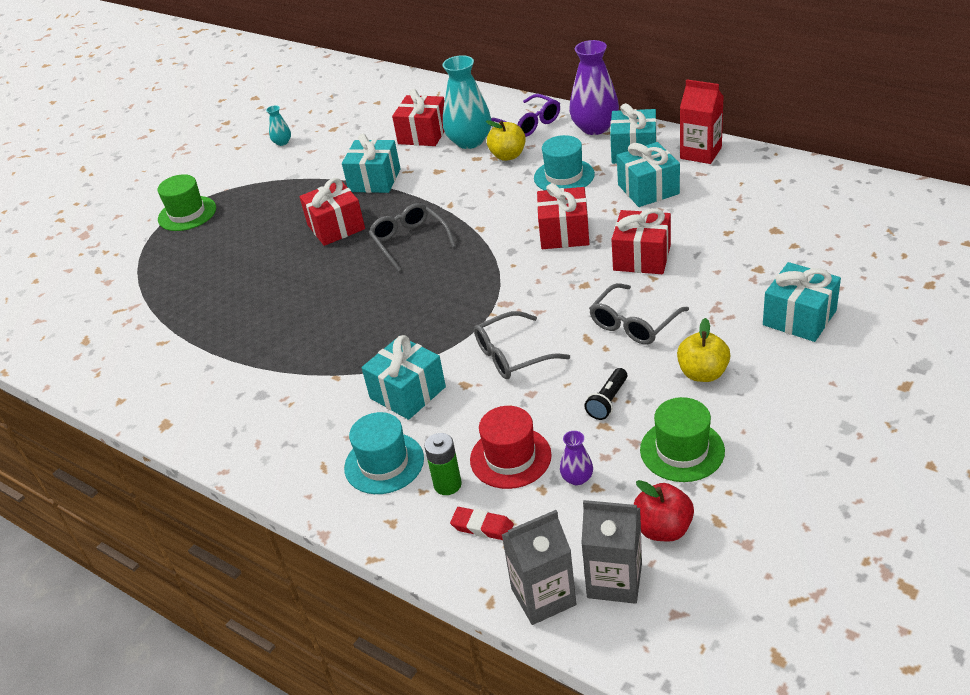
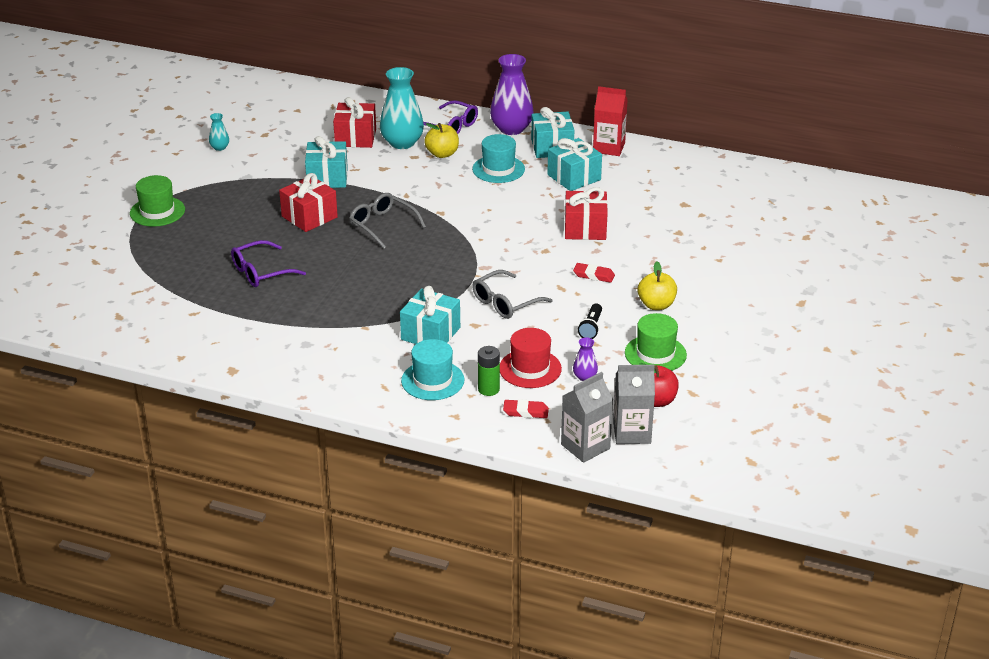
camera: 20 degrees left, 5 degrees down
(255, 294) = (260, 272): none -> purple glasses
(564, 233) = (515, 213): red gift -> none
(633, 324) = (593, 275): grey glasses -> red eraser
(799, 318) = (717, 264): turquoise gift -> none

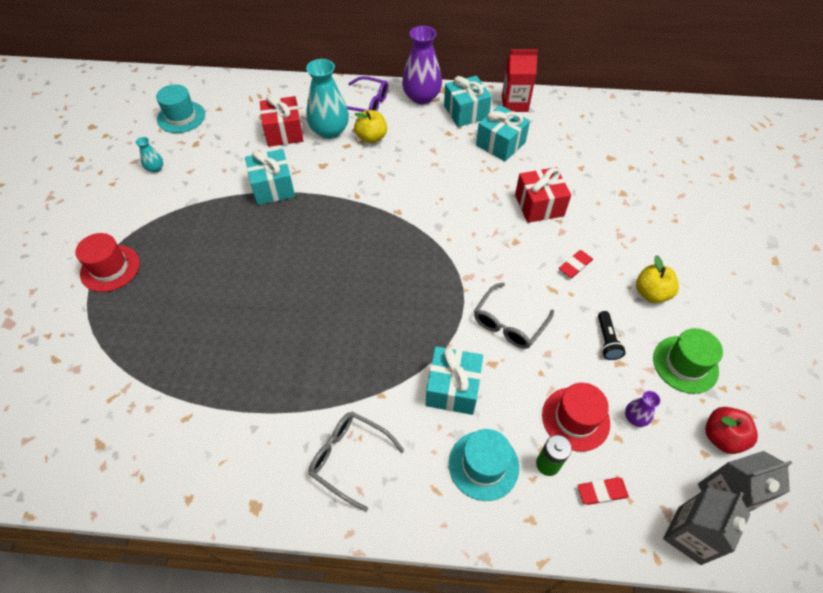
camera: 15 degrees left, 20 degrees up
(157, 211) = (110, 268): green hat -> red hat
(260, 272) = (243, 335): purple glasses -> none
(309, 217) = (271, 243): red gift -> none
(382, 225) = (347, 240): grey glasses -> grey glasses (349, 458)
(498, 169) = (429, 147): turquoise hat -> turquoise hat (181, 117)
(593, 275) = (575, 266): red eraser -> red eraser turned 45 degrees counterclockwise

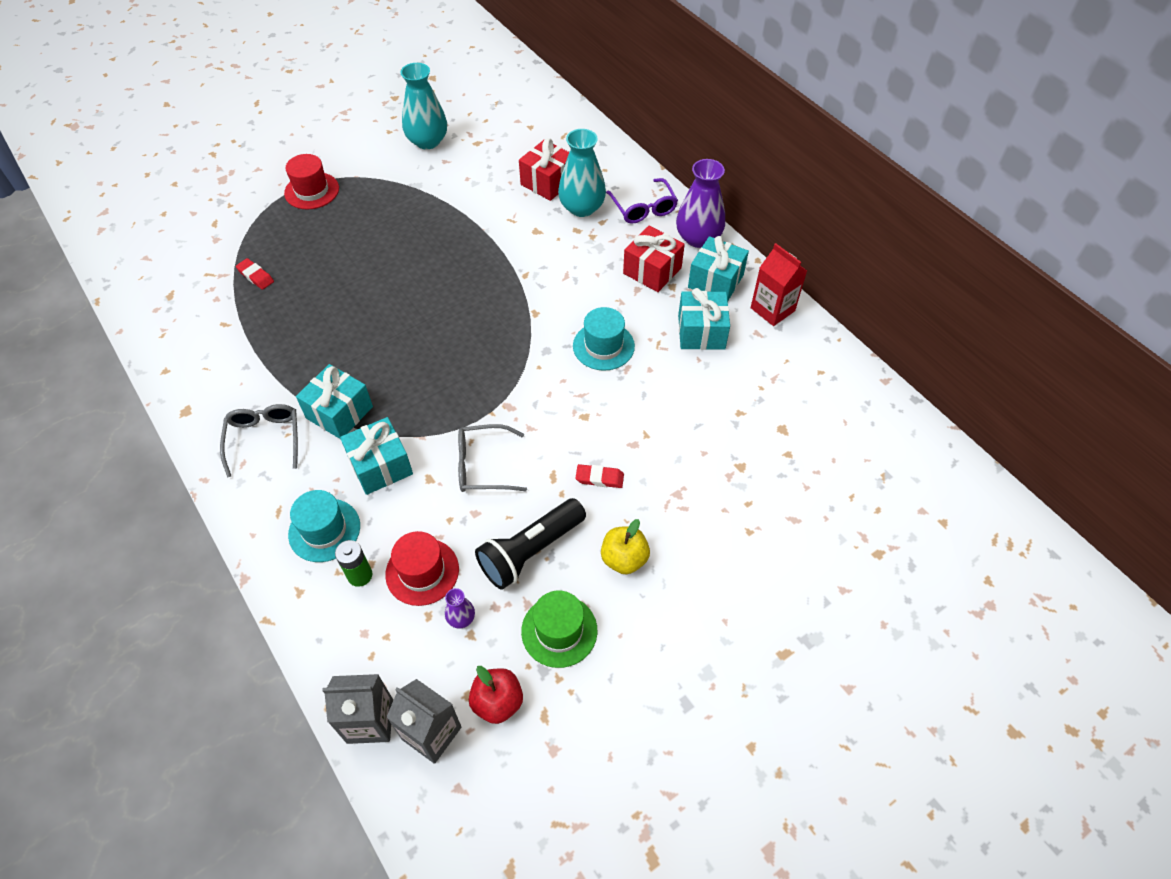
camera: 50 degrees right, 0 degrees up
(155, 168) = (427, 141): turquoise vase -> turquoise vase, size x2.17
(181, 117) = (496, 114): turquoise hat -> turquoise hat (603, 346)
(273, 187) = (479, 219): turquoise gift -> turquoise gift (339, 412)
(371, 137) = (604, 239): yellow apple -> none
(539, 205) = (649, 408): red gift -> red gift (652, 270)
(601, 492) = (363, 630): red eraser -> red eraser (255, 276)
(607, 340) = (530, 551): black flashlight -> black flashlight, size x1.97

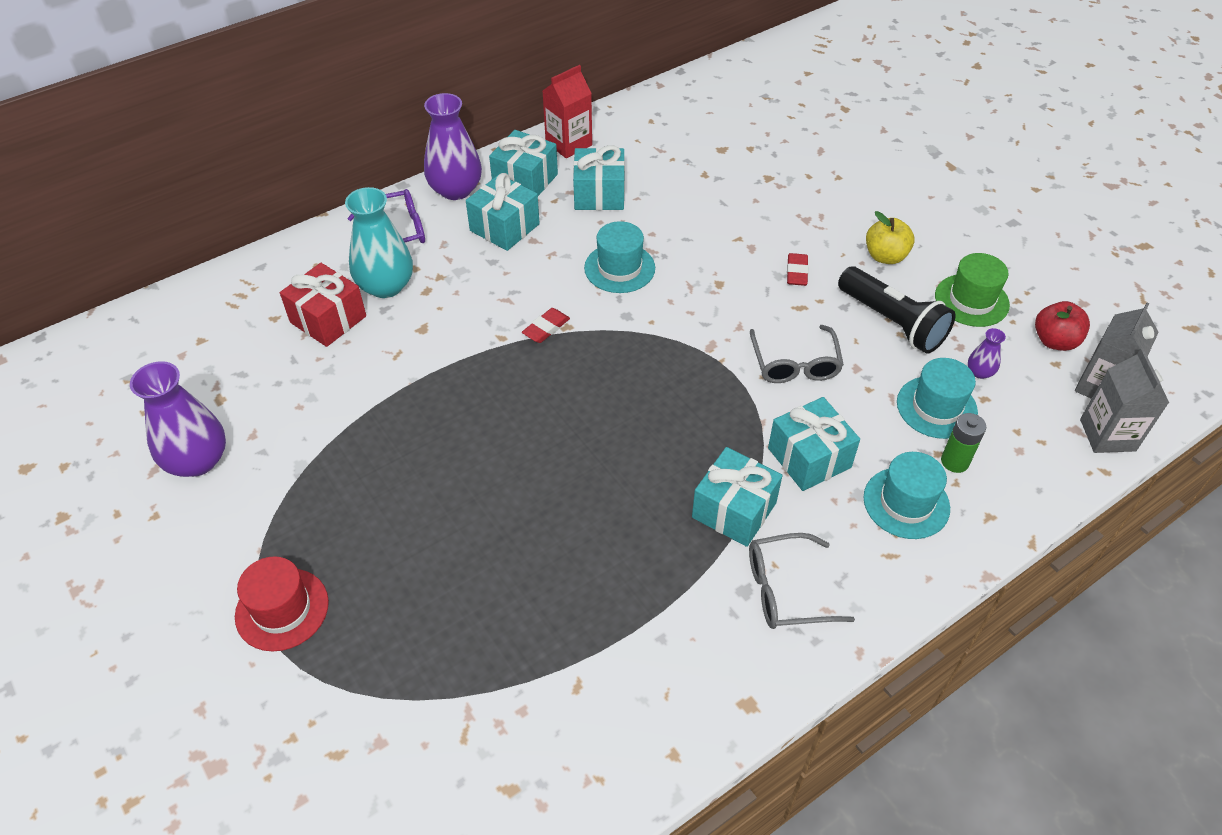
camera: 90 degrees left, 5 degrees down
(255, 276) = (476, 659): red eraser -> red eraser (546, 328)
(422, 571) = (936, 407): red hat -> turquoise hat
(427, 141) = (197, 460): turquoise vase -> purple vase
(652, 270) = (504, 227): red gift -> turquoise gift

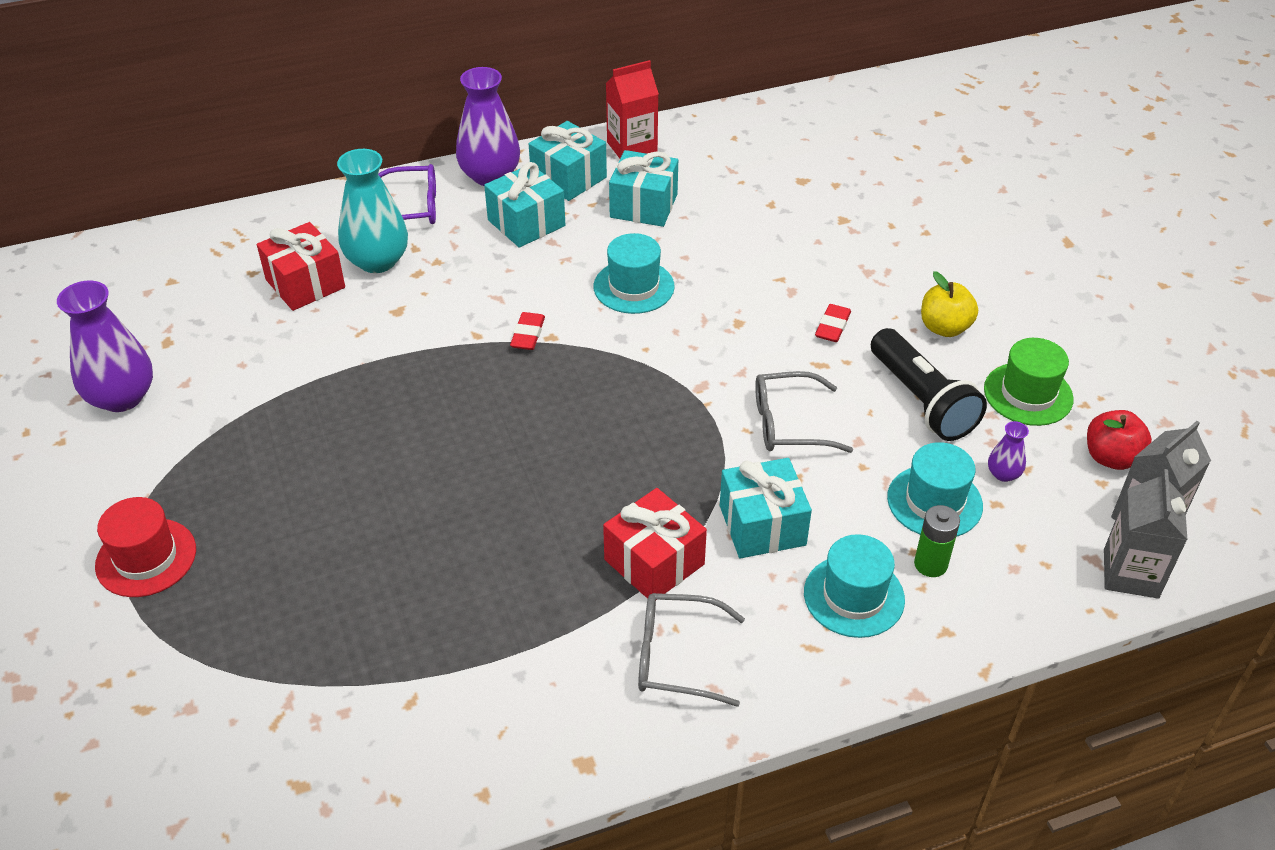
camera: 15 degrees right, 5 degrees down
(546, 328) = (528, 334): red eraser -> red eraser turned 45 degrees counterclockwise
(734, 510) = (654, 562): turquoise gift -> red gift
(795, 364) = (788, 424): grey glasses -> grey glasses turned 75 degrees clockwise

